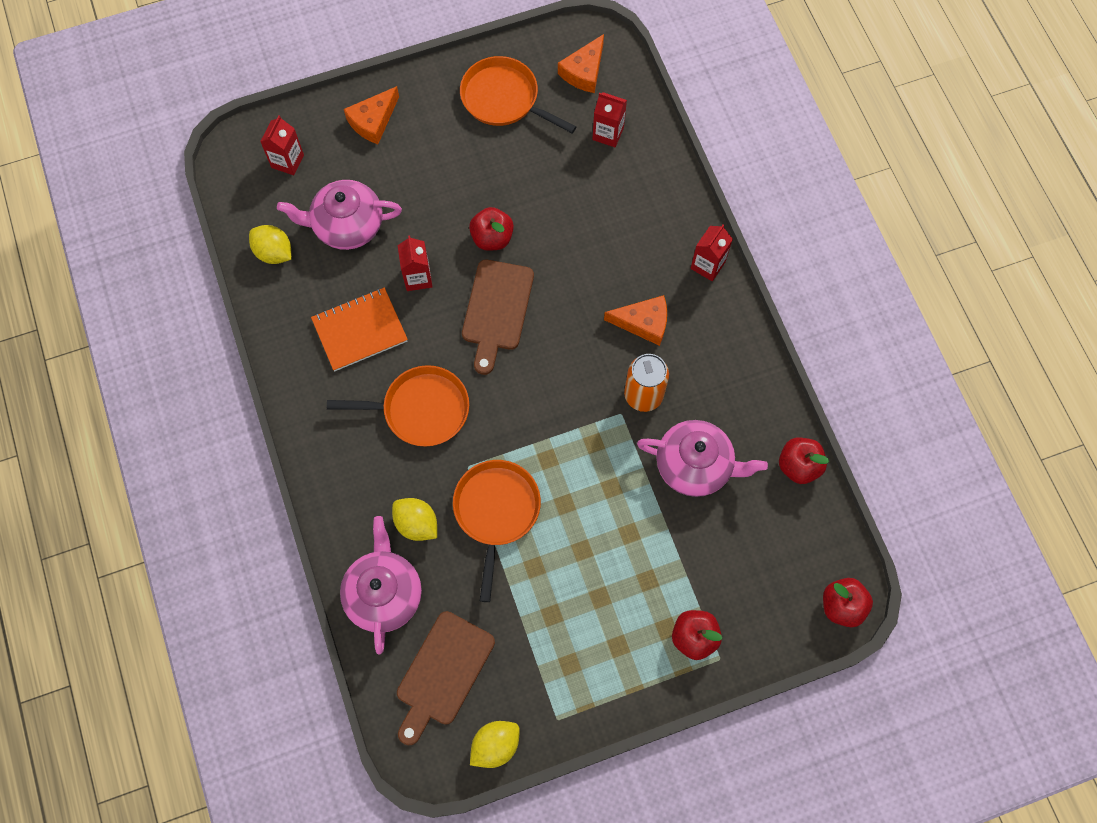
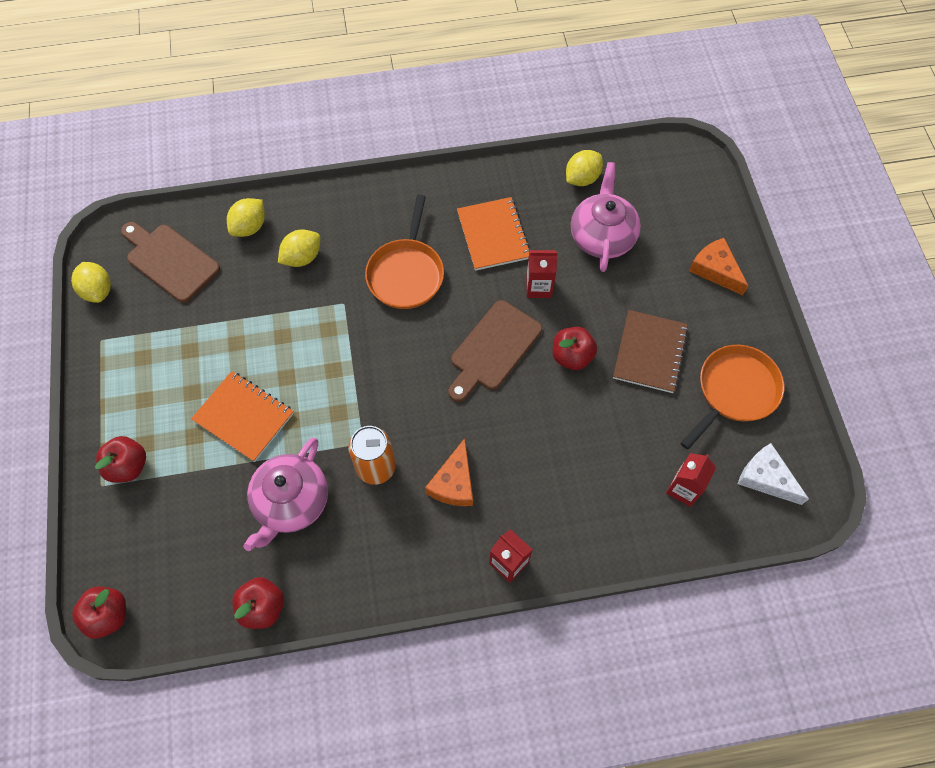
camera: 100 degrees right, 5 degrees down
(287, 161) = (676, 196): red carton -> none
(384, 594) = (249, 227): pink teapot -> yellow lemon
(476, 171) = (649, 352): none -> brown notebook
(496, 310) = (493, 349): brown cutting board -> brown cutting board turned 75 degrees counterclockwise
(496, 511) = (295, 320): orange pan -> none
(584, 71) = (766, 478): orange cheese -> white cheese
(617, 535) = (244, 417): none -> orange notebook

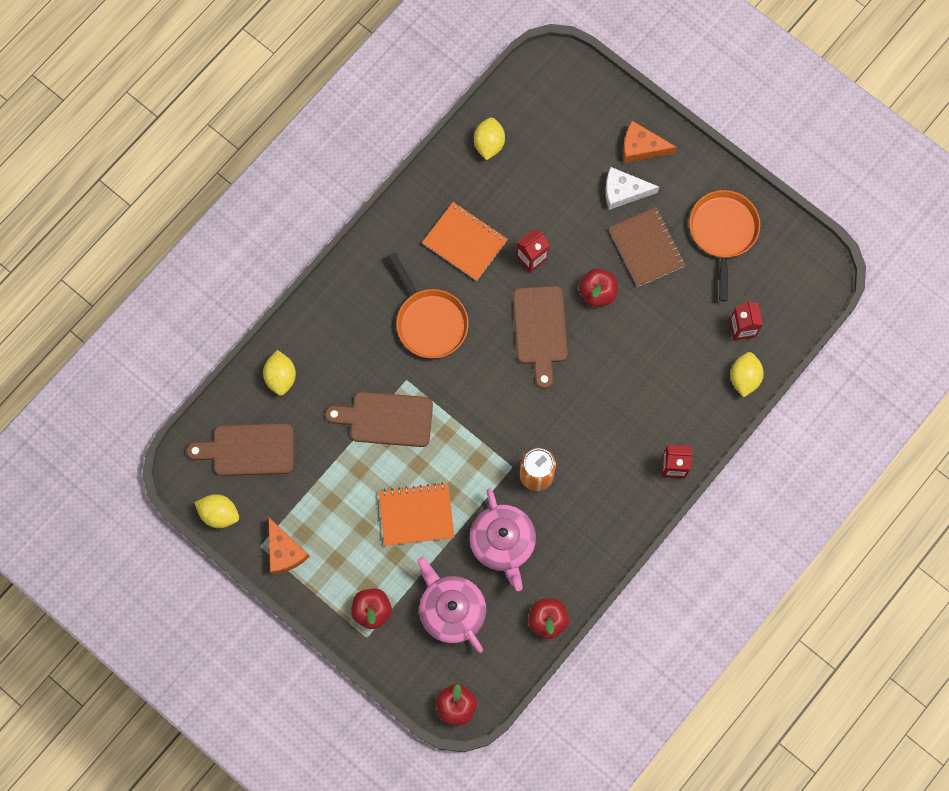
camera: 40 degrees left, 10 degrees up
(297, 321) = (386, 419): none -> brown cutting board
(302, 257) = (343, 369): yellow lemon -> yellow lemon (744, 378)
(454, 483) = (595, 443): orange cheese -> orange cheese (284, 551)
(602, 236) = (542, 182): pink teapot -> pink teapot (451, 610)
(766, 478) = (787, 279): white cheese -> white cheese (623, 191)

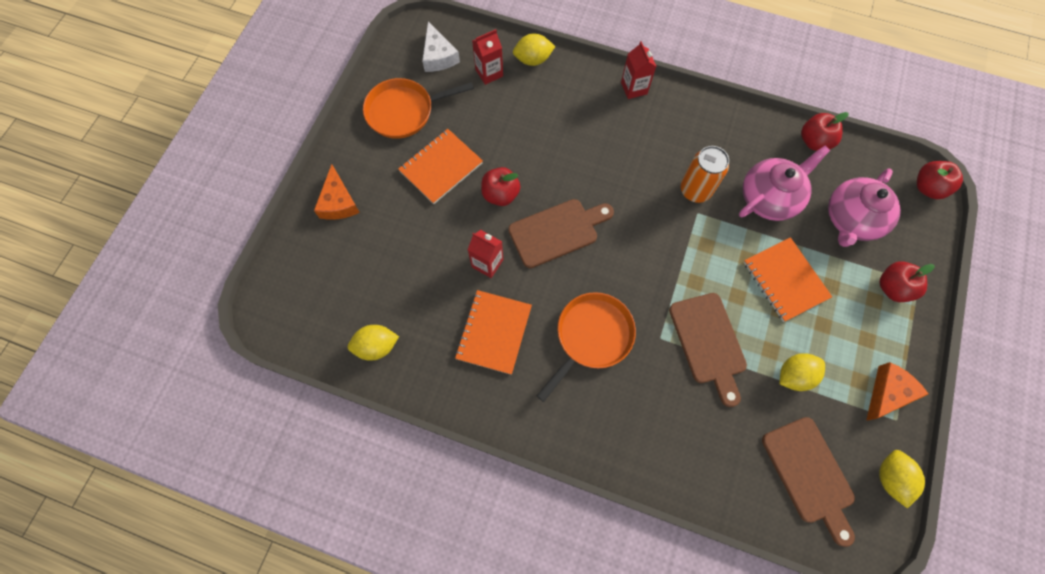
camera: 110 degrees left, 5 degrees down
(281, 377) = (717, 471): yellow lemon -> yellow lemon (794, 375)
(623, 191) = (390, 203): white cheese -> white cheese (438, 56)
(646, 248) = (441, 167): brown notebook -> orange notebook

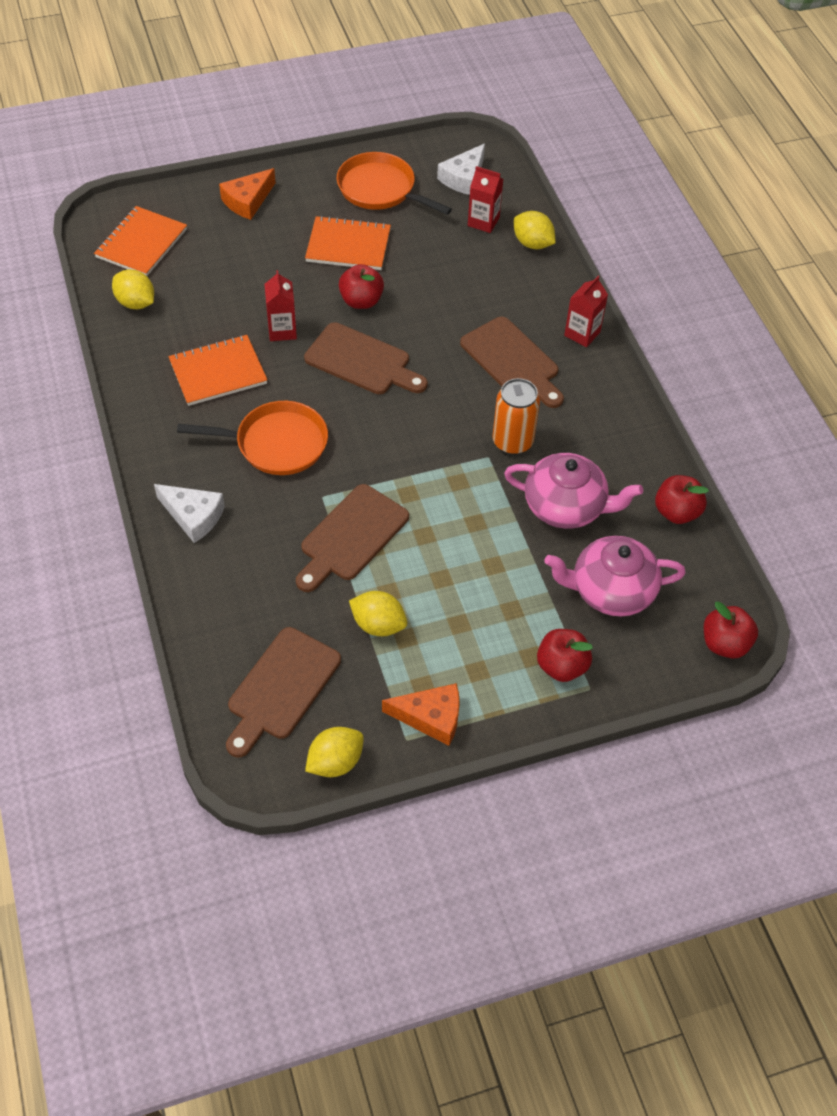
camera: 50 degrees right, 15 degrees down
(619, 437) = (193, 516): none -> white cheese
(627, 143) = (512, 361): none -> brown cutting board
(785, 280) = (480, 566): orange notebook -> orange notebook (141, 243)

